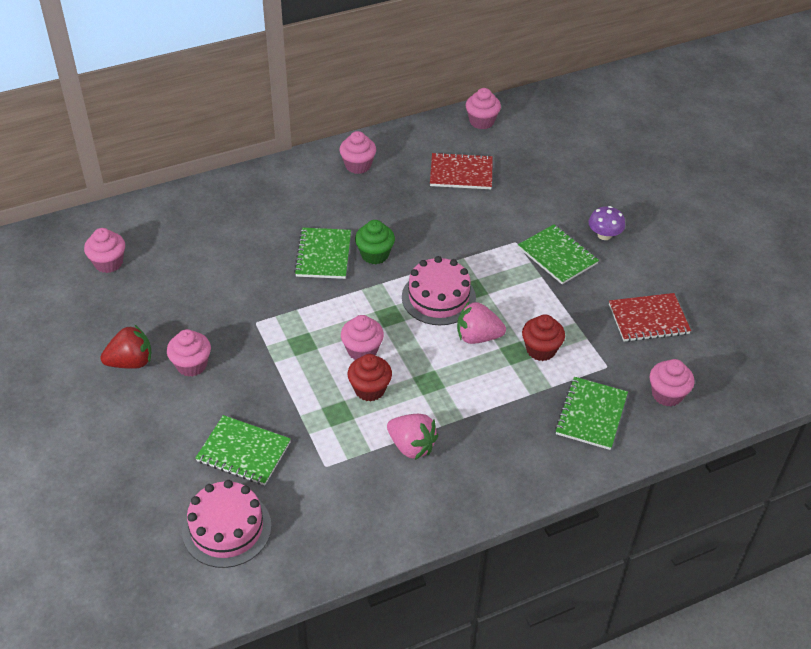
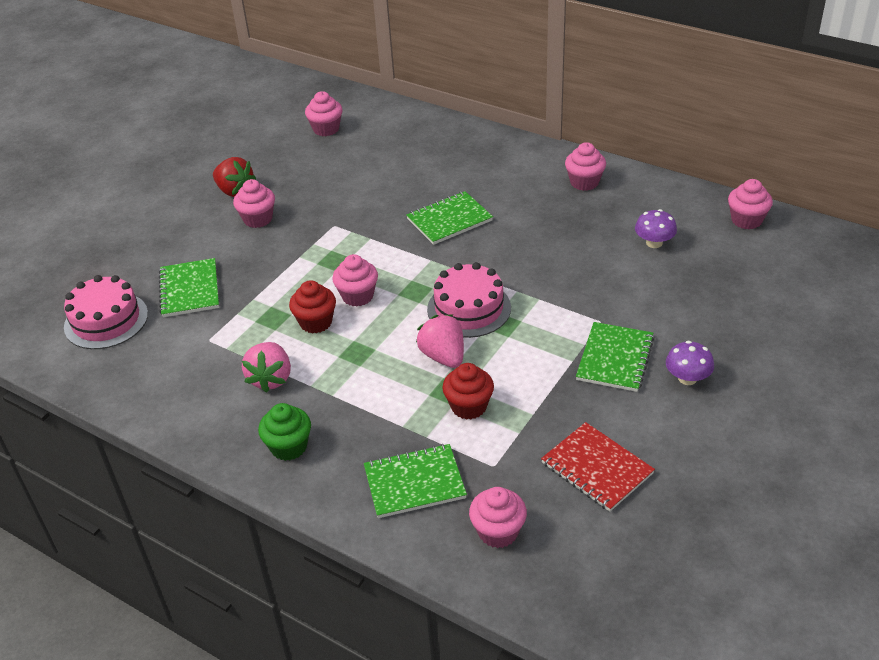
camera: 60 degrees right, 5 degrees down
(375, 254) = (482, 246): green cupcake -> green cupcake (289, 447)
(461, 173) = (654, 243): red notebook -> purple mushroom

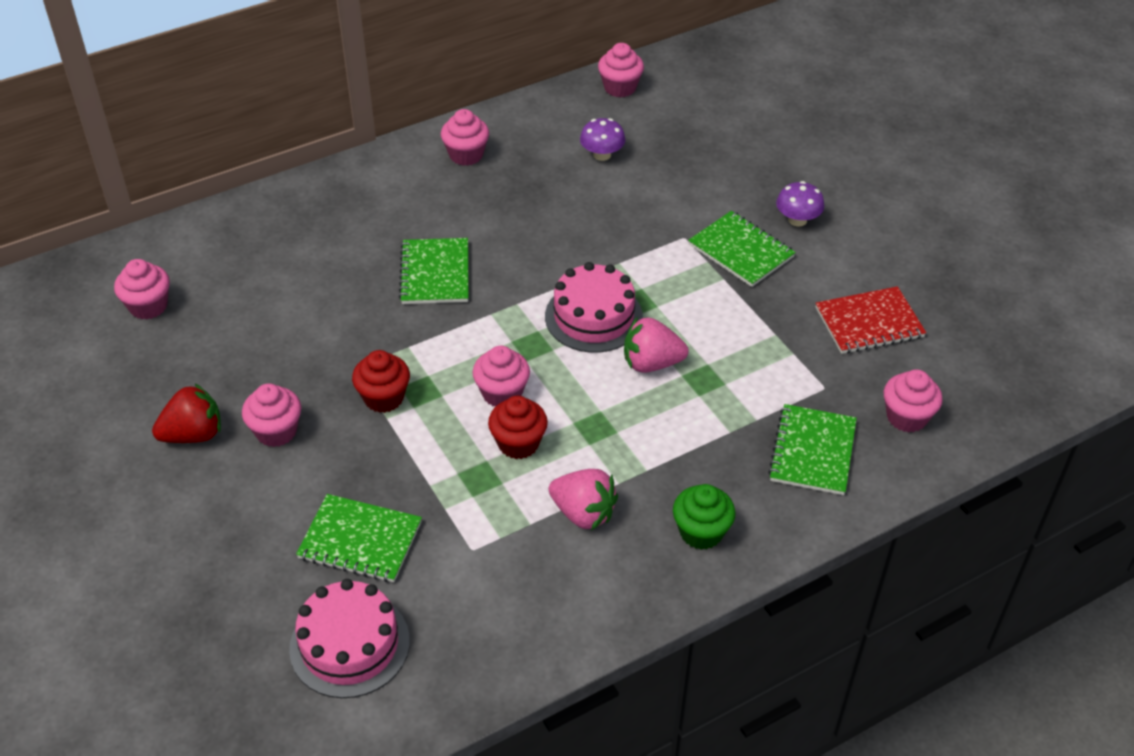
camera: 65 degrees left, 5 degrees up
(469, 406) = (736, 373): red cupcake -> red cupcake (384, 398)

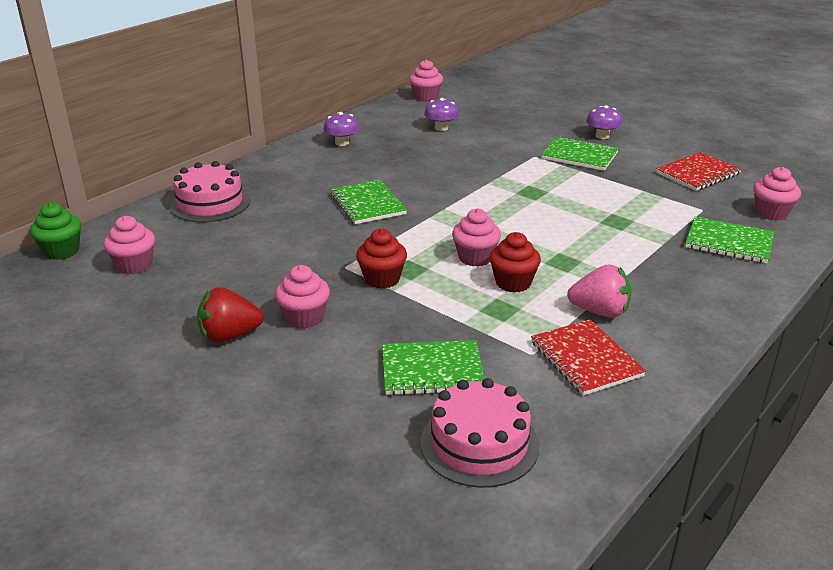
camera: 20 degrees left, 15 degrees down
(193, 434) = (229, 335): red strawberry -> red strawberry turned 150 degrees counterclockwise
(466, 155) = (342, 143): pink cupcake -> purple mushroom
(522, 574) = (585, 359): none -> red notebook
(593, 316) = (507, 205): pink cake -> pink cake (210, 203)
(651, 363) = (572, 220): pink strawberry -> none
(701, 532) = (697, 302): green cupcake -> green cupcake (61, 251)
(812, 451) = (729, 242): green notebook -> green notebook turned 60 degrees counterclockwise

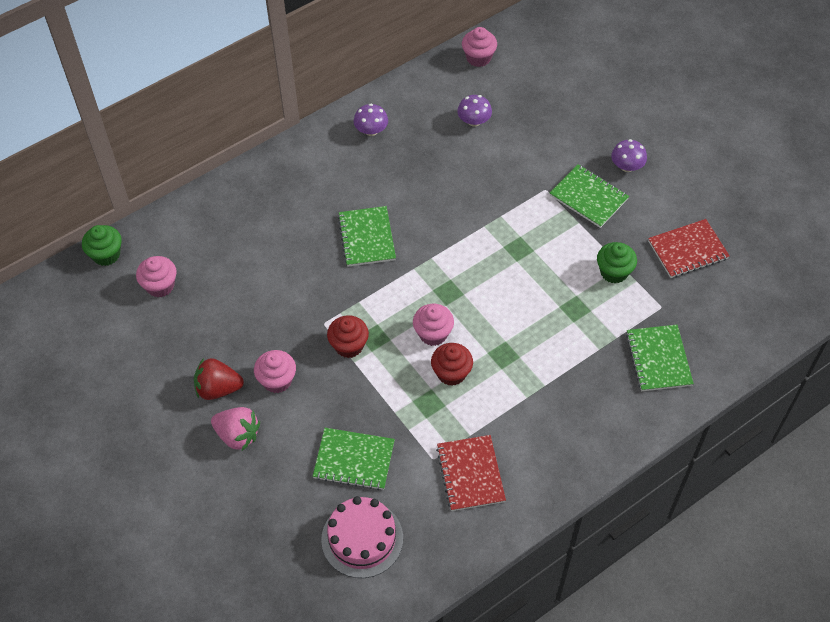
camera: 15 degrees right, 25 degrees up
(210, 203) = (233, 209): pink cake -> none
(600, 311) = (505, 423): pink strawberry -> pink strawberry (238, 435)
(638, 194) = (614, 272): none -> green cupcake
(729, 242) = (658, 359): green notebook -> green notebook turned 45 degrees clockwise
(771, 213) = (721, 325): pink cupcake -> none

